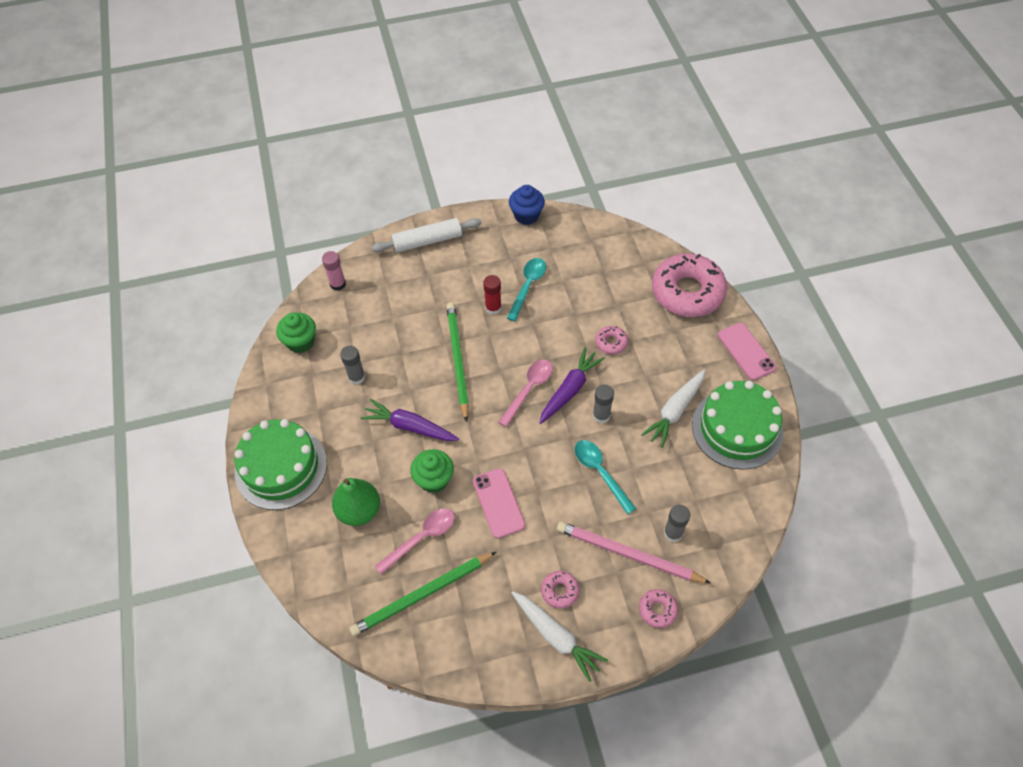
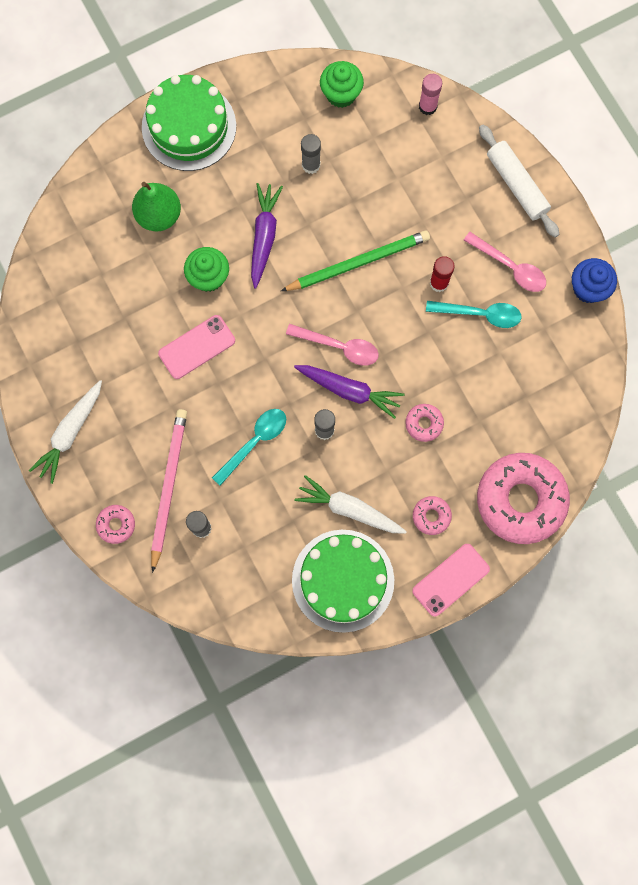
camera: 75 degrees right, 20 degrees up
(422, 538) = (143, 283): pink spoon -> pink spoon (510, 267)
(422, 595) = (86, 299): green pencil -> none
(560, 591) = (116, 427): pink donut -> pink donut (431, 516)

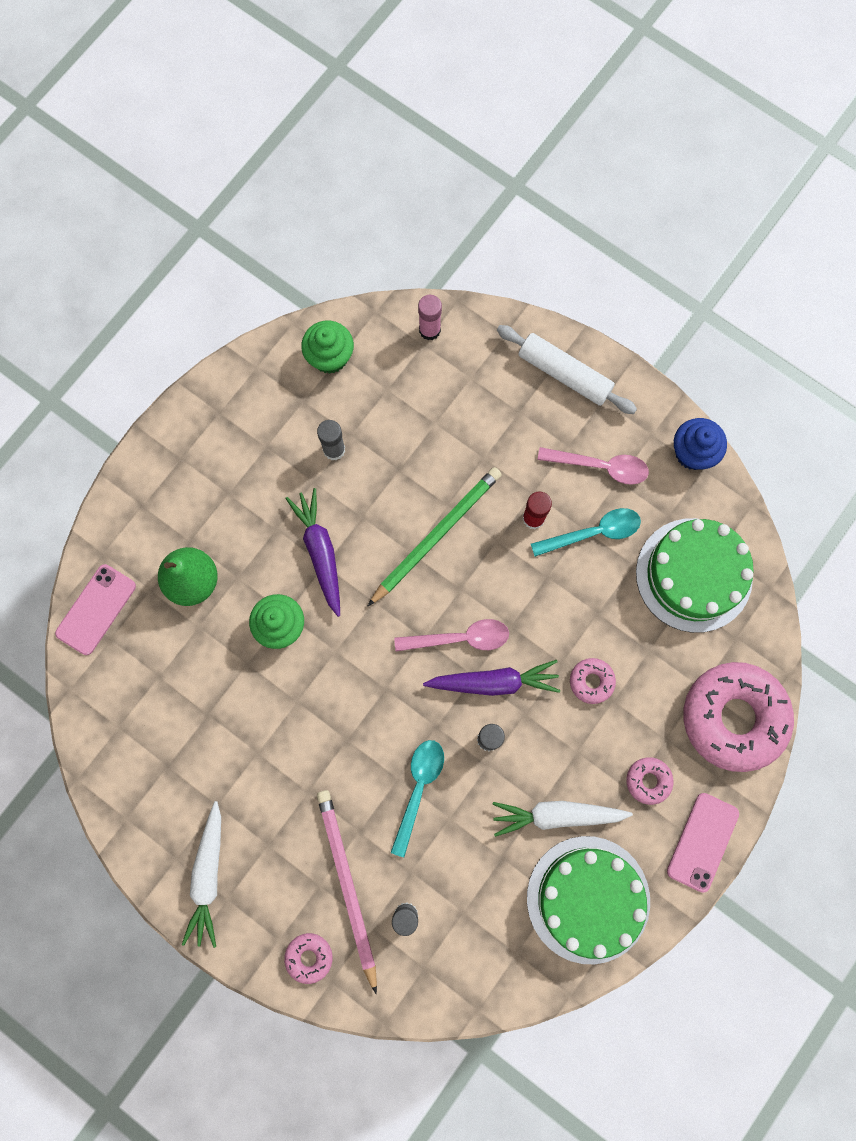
camera: 25 degrees left, 0 degrees up
(189, 126) = (179, 466): green cake -> green cake (694, 575)
(197, 347) = (304, 711): pink phone -> pink phone (96, 609)

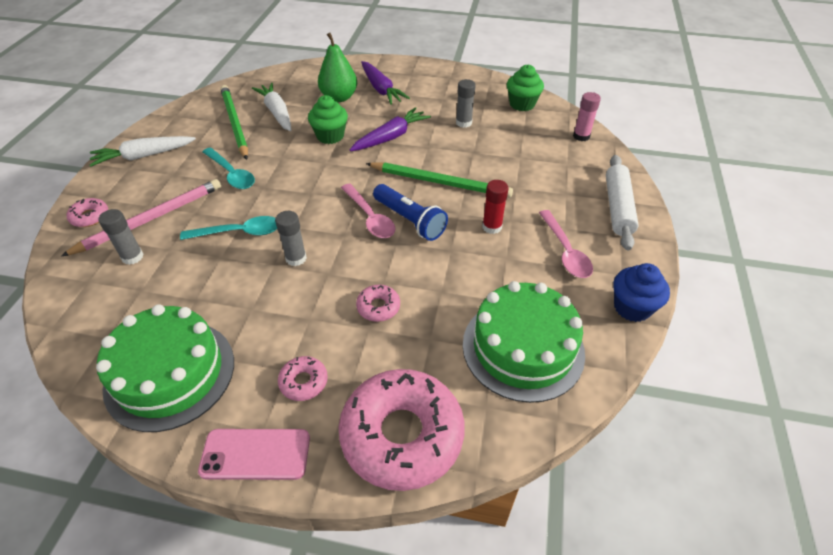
camera: 65 degrees right, 30 degrees down
(96, 609) = (302, 72): pink phone -> none
(187, 740) = (234, 123): none -> green pencil
(484, 598) = (410, 220): none -> blue flashlight
(494, 682) = (345, 247): purple carrot -> purple carrot (381, 89)
(557, 815) = (245, 323): white carrot -> white carrot (277, 112)
(593, 533) = (507, 265): turquoise spoon -> turquoise spoon (231, 174)

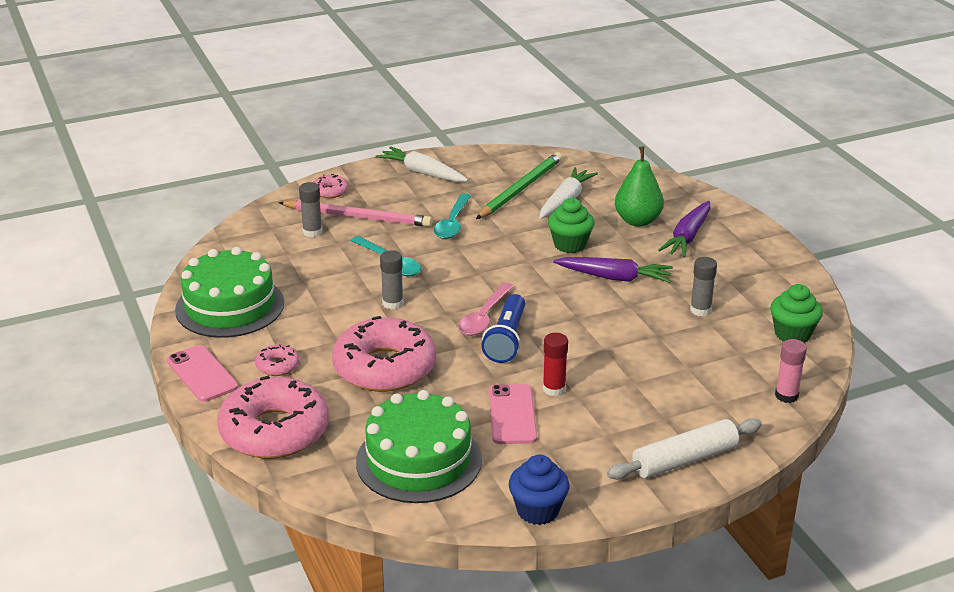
camera: 55 degrees right, 15 degrees down
(378, 307) = (384, 367): pink donut -> pink donut, size x2.34
(440, 182) = (582, 334): green pencil -> none
(505, 263) = (512, 415): none -> pink phone
(565, 251) = (571, 445): pink spoon -> none

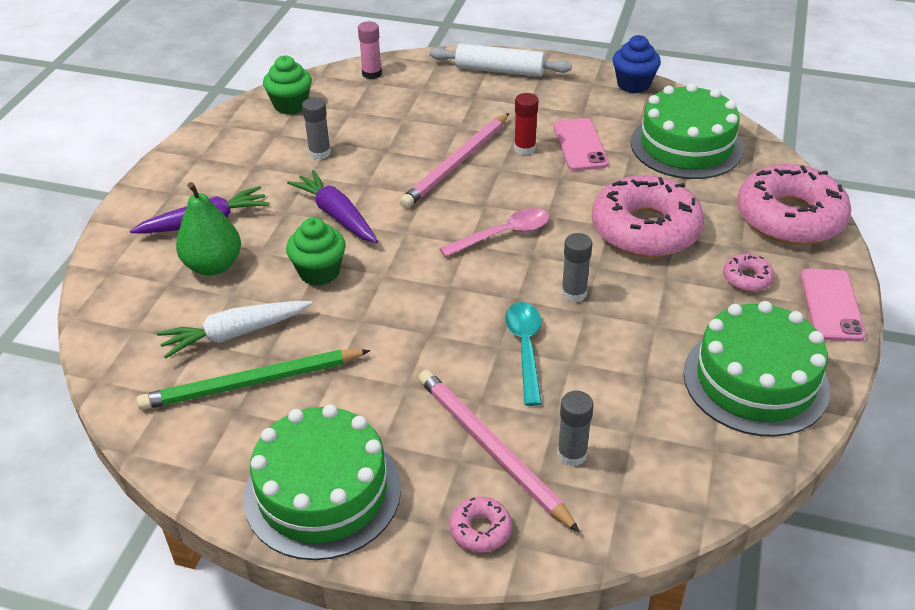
camera: 140 degrees left, 10 degrees up
(422, 173) = (322, 492): white carrot -> green cake
(452, 223) = (394, 371): turquoise spoon -> none
(506, 339) = (510, 204): blue flashlight -> none
(512, 415) = (580, 145): pink phone -> pink phone turned 45 degrees counterclockwise
(589, 351) = (457, 163): none -> pink pencil

